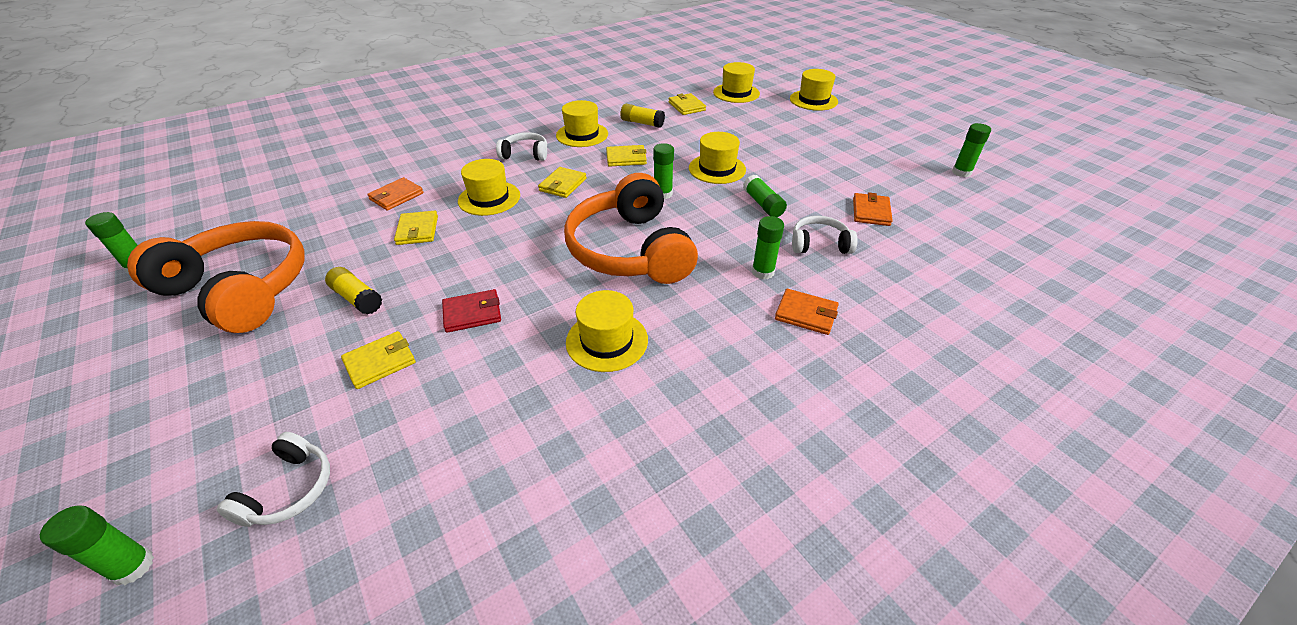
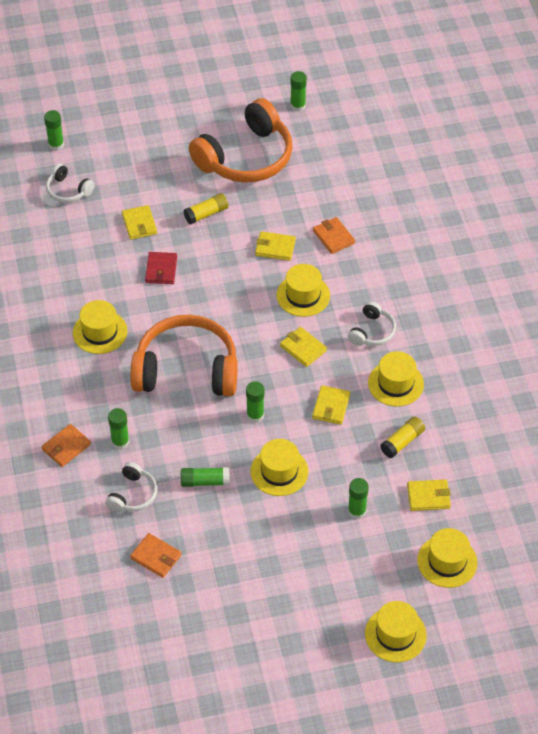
camera: 110 degrees right, 10 degrees up
(961, 172) = (180, 677): green glue stick -> green glue stick (357, 511)

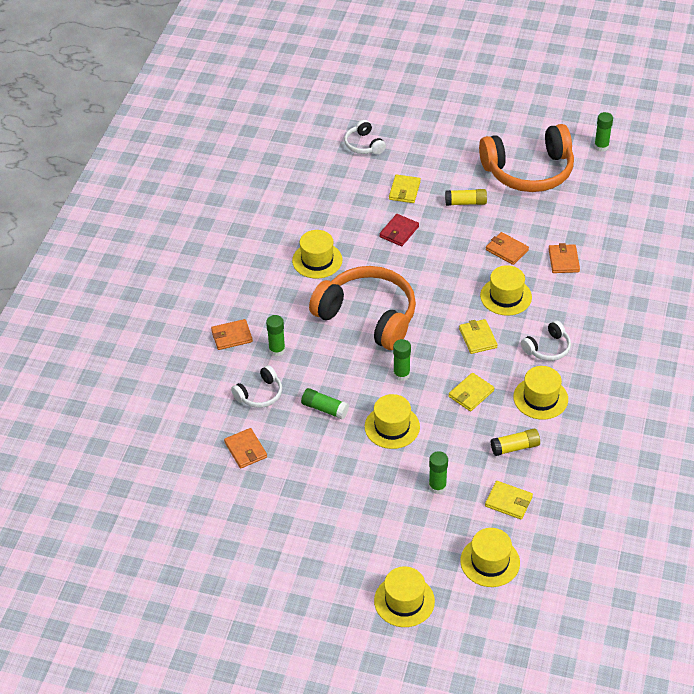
camera: 30 degrees right, 5 degrees down
(56, 145) = (377, 107): green glue stick -> none
(275, 248) = (507, 250): yellow wallet -> orange wallet

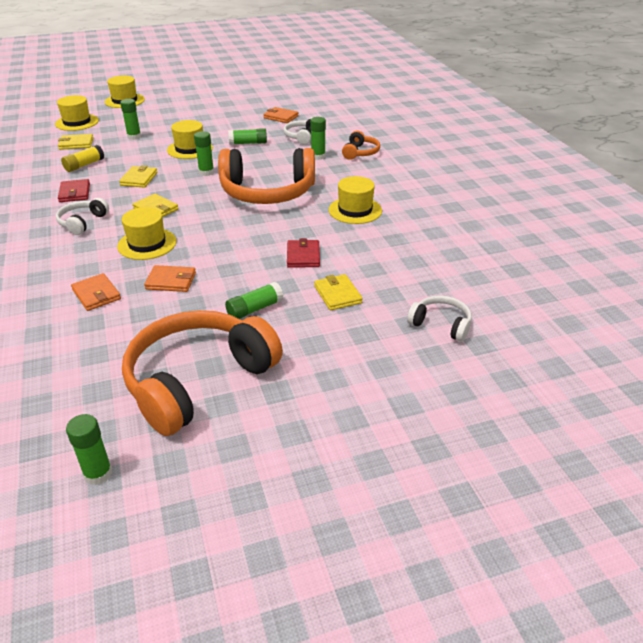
camera: 145 degrees right, 10 degrees down
(232, 336) = (360, 153): orange wallet -> orange headphones
(465, 203) = (254, 309): yellow glue stick -> green glue stick
(540, 398) = (75, 193): yellow hat -> red wallet

